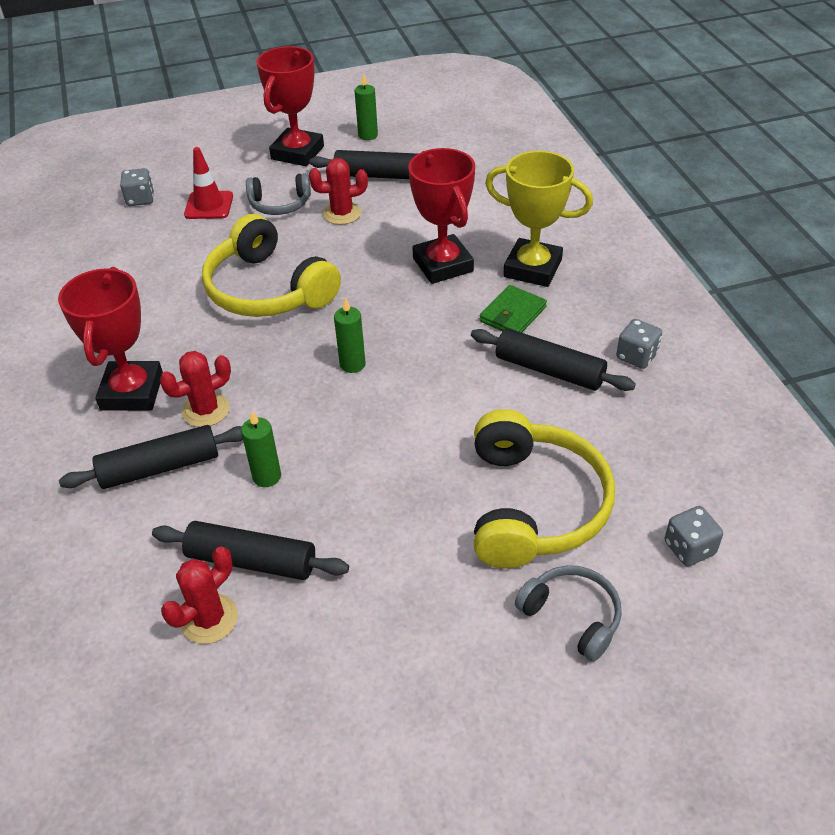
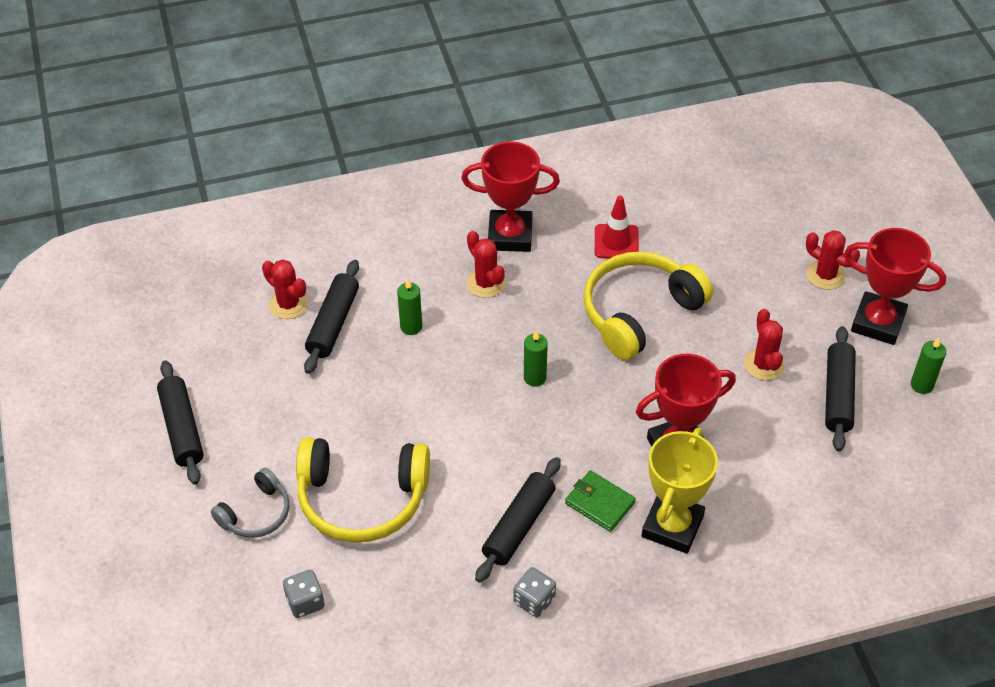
camera: 90 degrees right, 5 degrees up
(140, 199) = (781, 205): grey dice -> none
(160, 467) = (427, 262): black rolling pin -> black rolling pin (182, 428)
(209, 205) = (773, 257): red traffic cone -> red traffic cone (616, 242)
(237, 177) = (825, 275): none -> red cactus
(280, 204) = (778, 313): grey headphones -> none

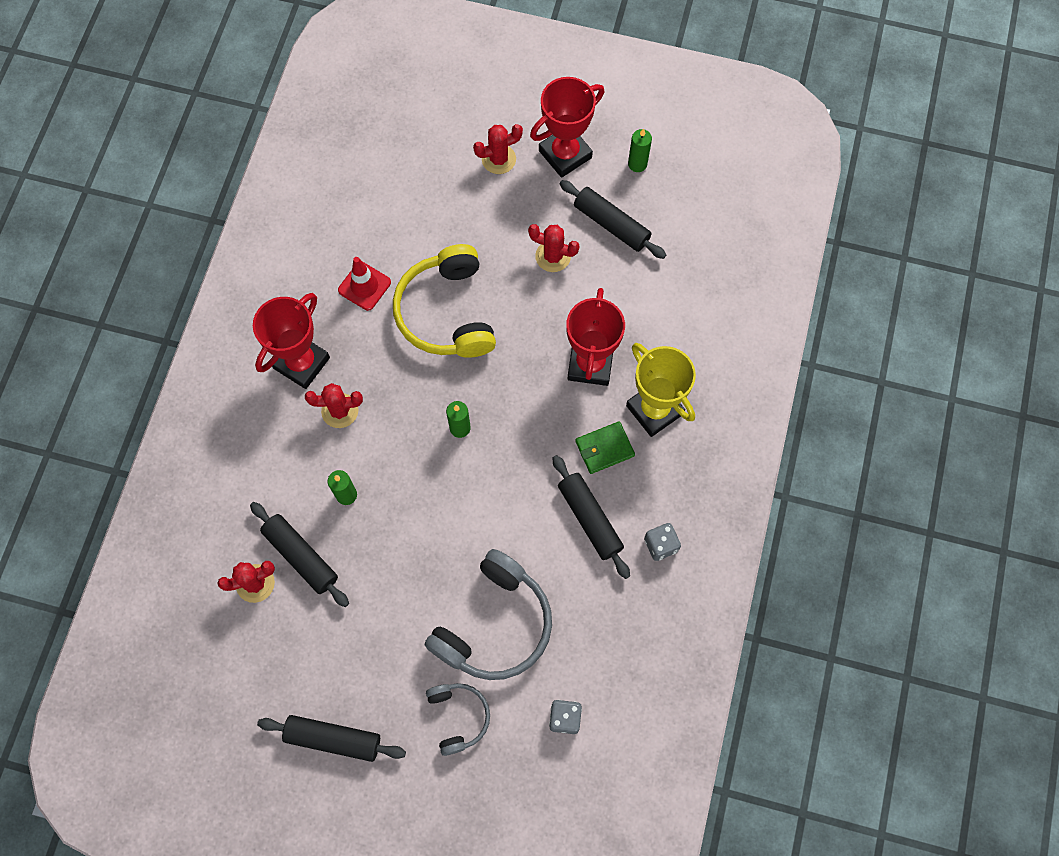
camera: 60 degrees left, 20 degrees up
(362, 499) = (494, 624): yellow headphones -> grey headphones

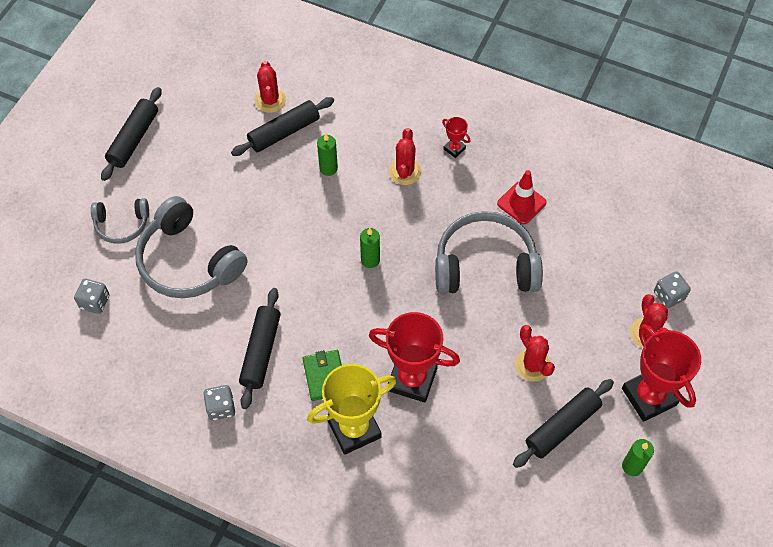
camera: 100 degrees right, 10 degrees down
(301, 363) = (454, 149): red trophy -> red trophy, size x0.45
(447, 313) = (485, 265): yellow headphones -> grey headphones
(453, 143) = (668, 295): none -> grey dice
(553, 256) = (532, 365): red cactus -> red cactus turned 60 degrees counterclockwise
(589, 519) = (261, 351): black rolling pin -> black rolling pin turned 60 degrees counterclockwise

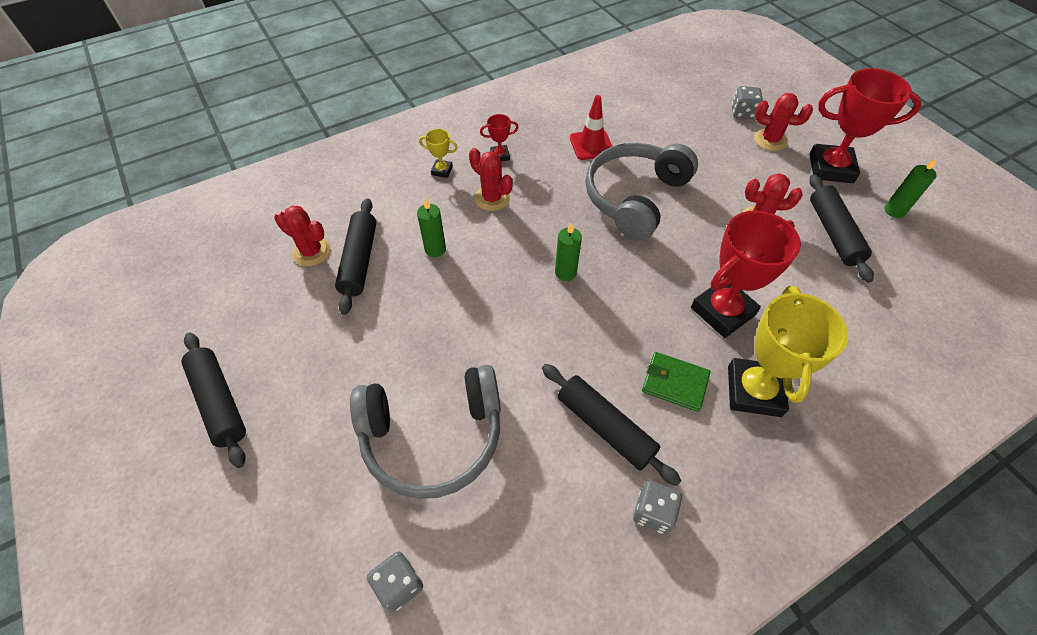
camera: 55 degrees left, 5 degrees down
(122, 224) = (319, 483): grey headphones -> none
(406, 122) = (442, 170): none -> yellow trophy

